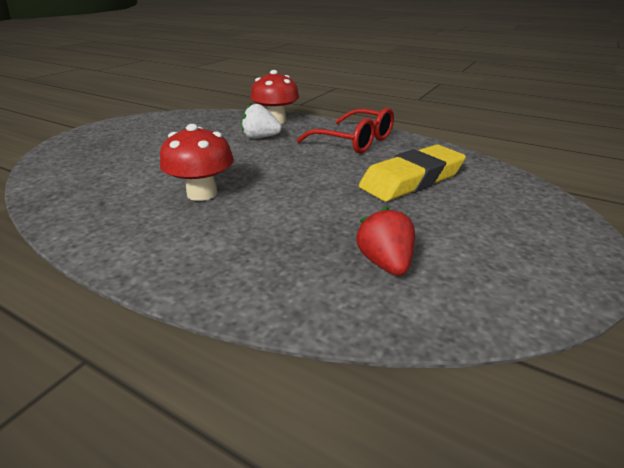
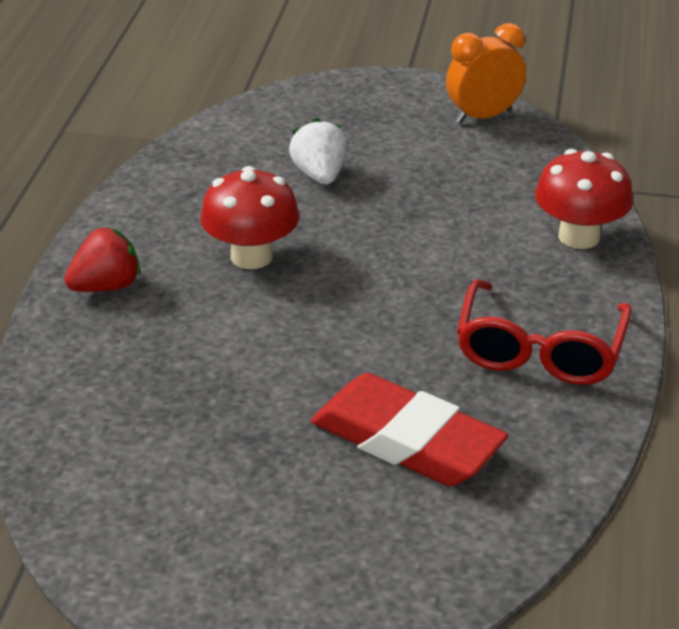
camera: 70 degrees right, 5 degrees up
(154, 120) = (483, 117): none -> orange clock
(260, 137) = (481, 244): white strawberry -> white strawberry (320, 175)
(385, 263) = (150, 445): red strawberry -> red strawberry (106, 286)
(412, 180) = (407, 441): yellow eraser -> red eraser

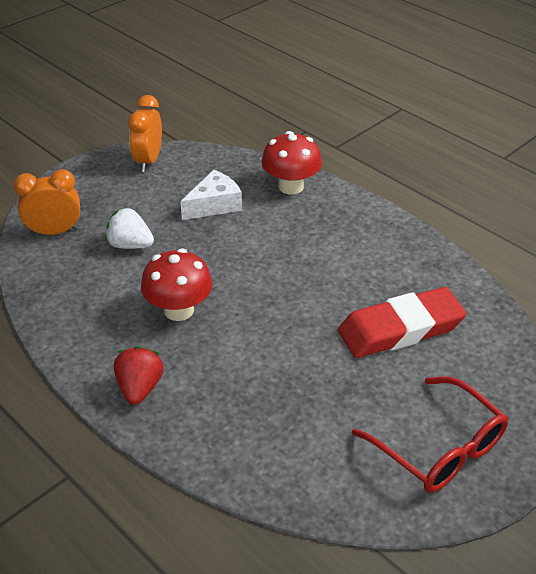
camera: 55 degrees left, 5 degrees up
(282, 120) = (54, 232): none -> orange clock
(464, 197) = (214, 205): none -> white cheese
(540, 350) = (369, 247): red glasses -> red glasses (439, 447)

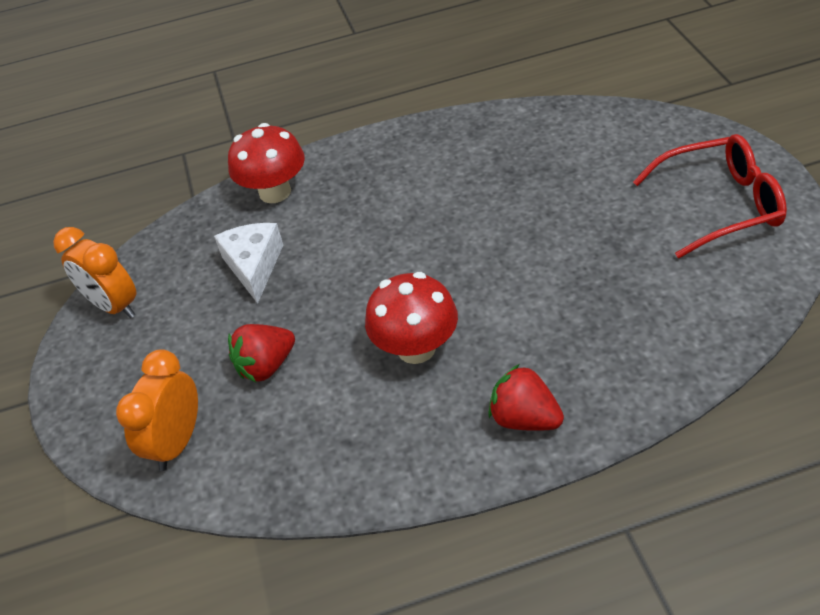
camera: 55 degrees left, 5 degrees up
(130, 245) = (266, 366): white strawberry -> red strawberry
(400, 329) = (554, 180): red eraser -> none

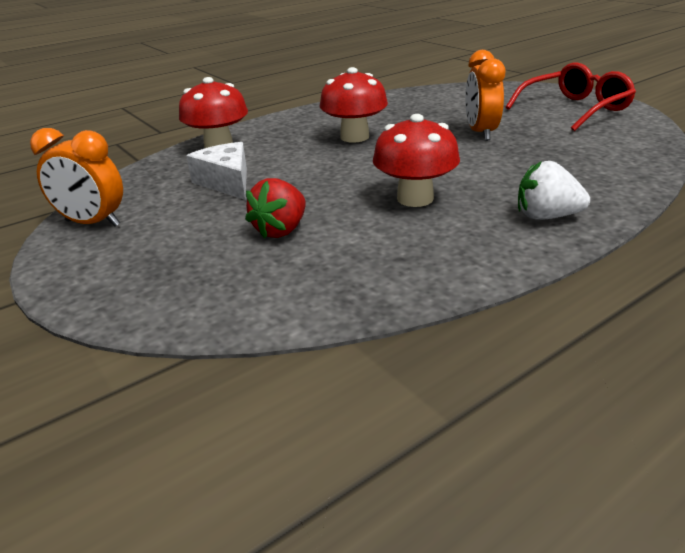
camera: 25 degrees left, 15 degrees down
(177, 442) = (219, 292): orange clock -> orange clock (481, 133)
(422, 207) = (354, 137): none -> red mushroom
(524, 419) = (546, 216): red strawberry -> white strawberry

